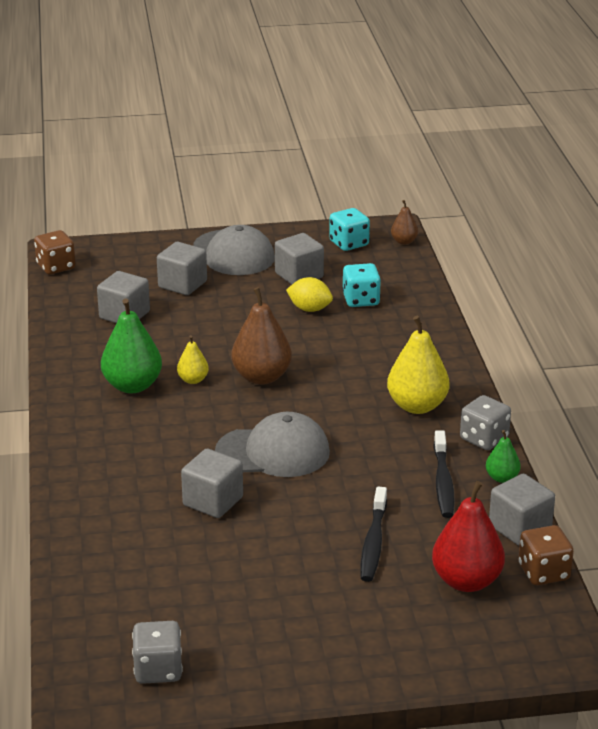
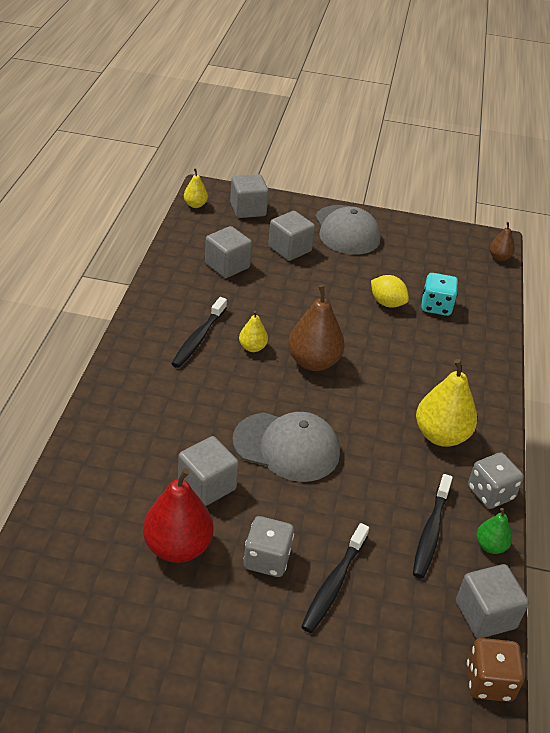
camera: 15 degrees right, 10 degrees up
(56, 267) = (195, 205): brown dice -> yellow pear
(132, 386) = (198, 338): green pear -> black toothbrush
(158, 670) = (60, 673): grey dice -> grey dice (267, 559)
(299, 275) = (392, 267): grey cube -> grey cube (248, 209)
(349, 243) = (449, 247): turquoise dice -> none
(466, 581) = (405, 666): red pear -> red pear (178, 547)

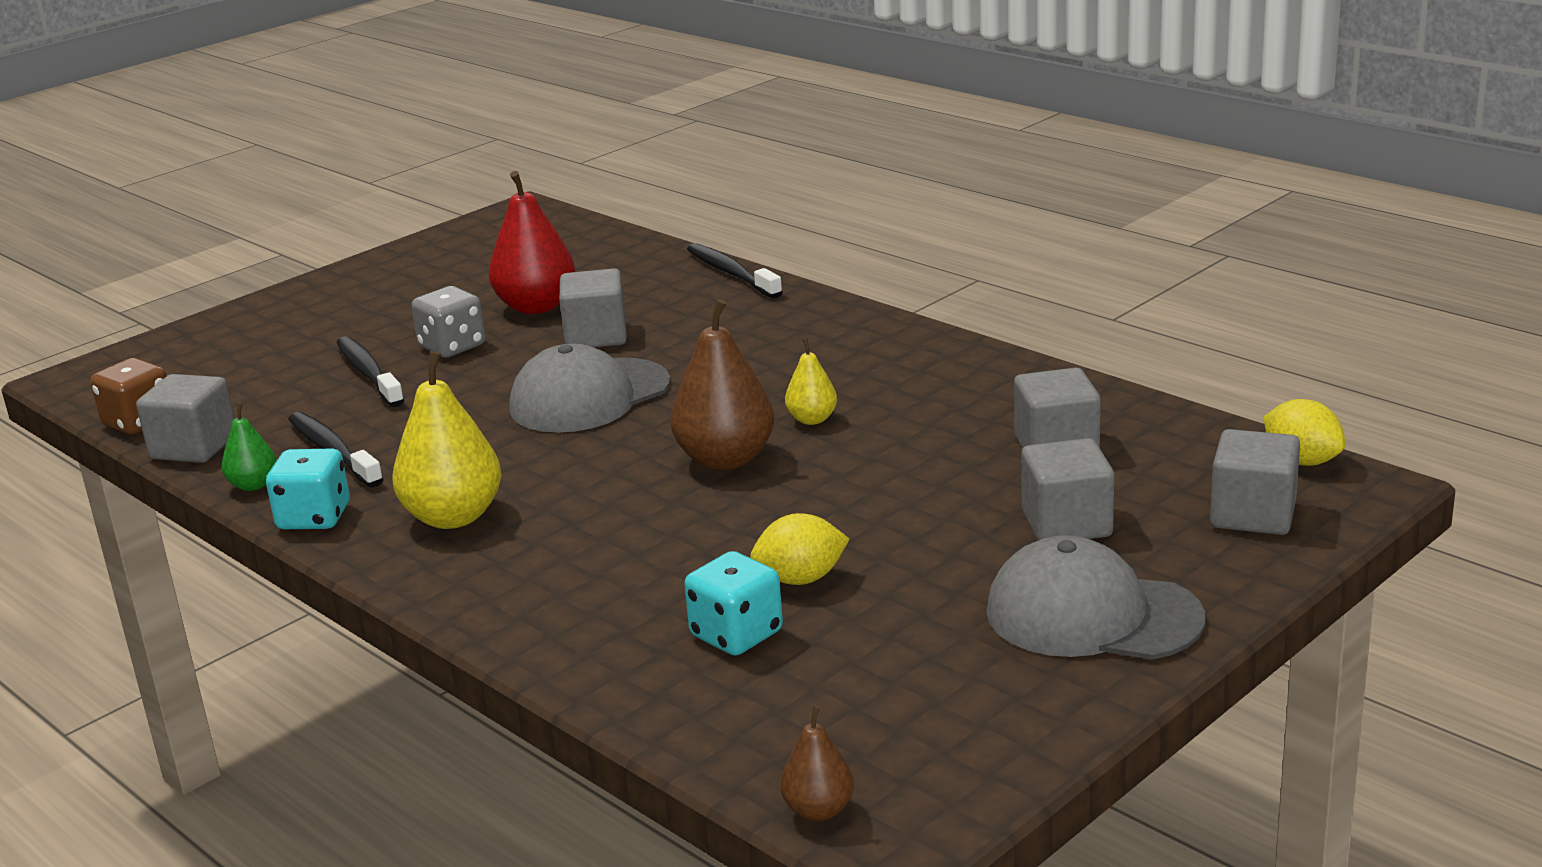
camera: 130 degrees right, 15 degrees down
(195, 205) = (1301, 461): yellow pear -> yellow lemon
(198, 338) = (876, 384): black toothbrush -> black toothbrush (731, 273)
(490, 493) = (314, 517): grey dice -> turquoise dice

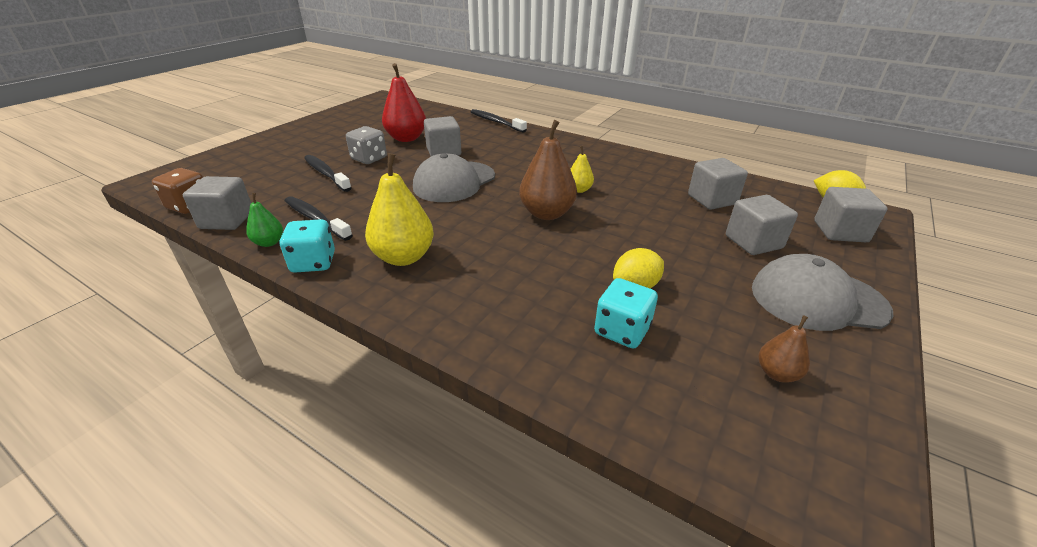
camera: 15 degrees left, 10 degrees up
(818, 810) = (780, 490): brown pear -> brown pear (777, 373)

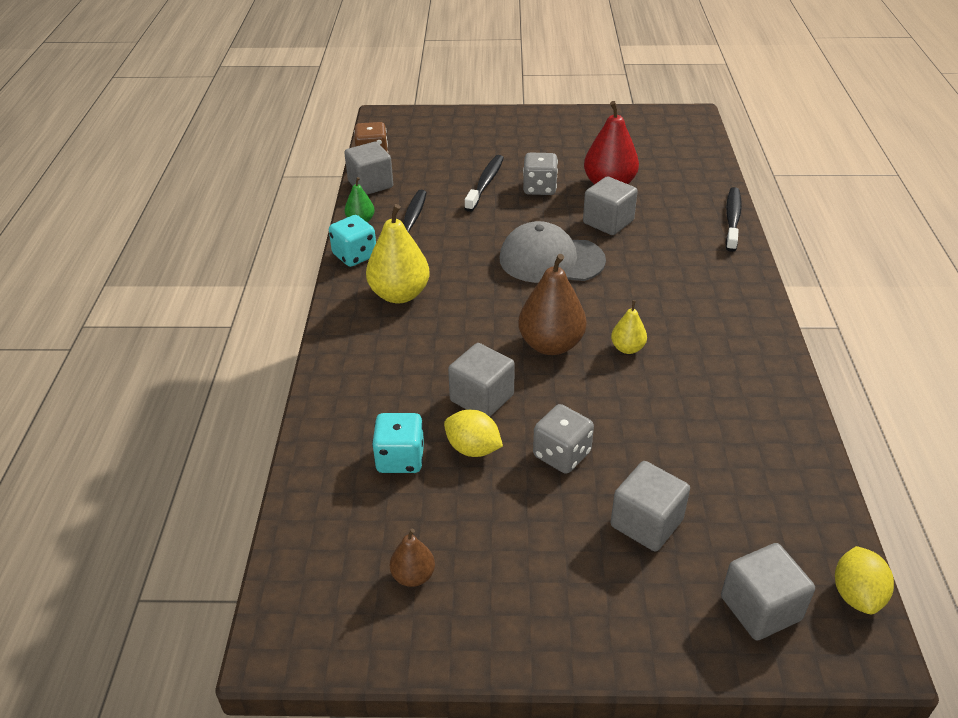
camera: 60 degrees right, 5 degrees up
(668, 250) = (561, 454): none -> grey dice
(712, 199) = (723, 465): grey cube -> grey cube (482, 398)
(817, 299) = (565, 596): grey cap -> none

